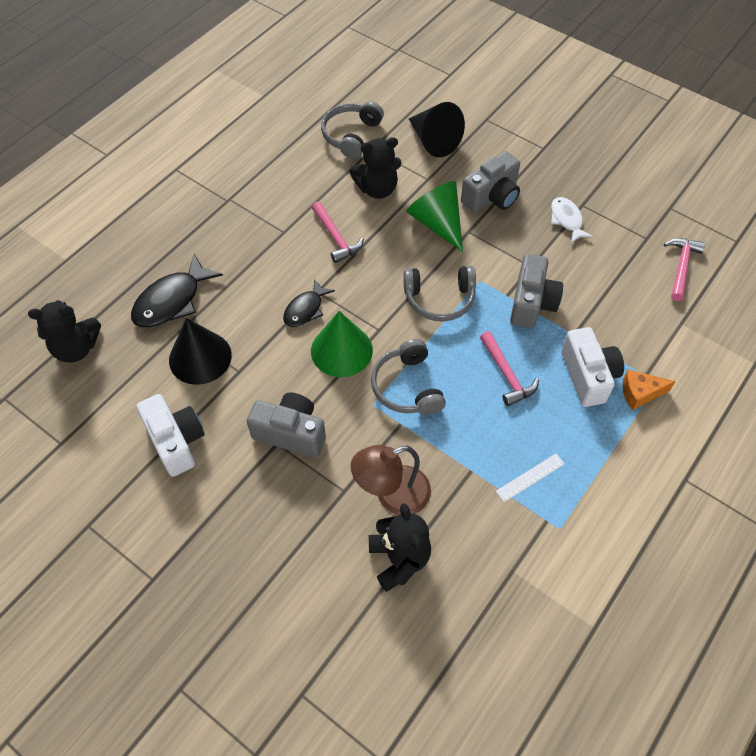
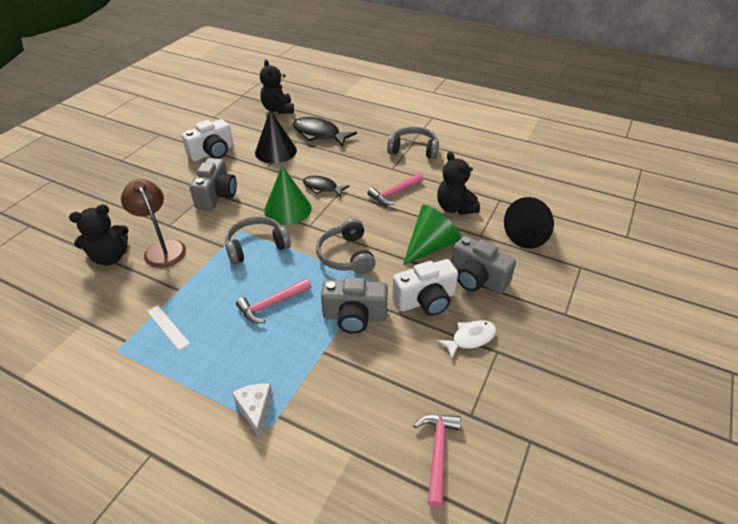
camera: 80 degrees right, 15 degrees down
(351, 135) = (508, 187): grey headphones -> grey headphones (413, 149)
(588, 376) = (274, 364): white camera -> white camera (425, 300)
(640, 393) = (255, 410): orange cheese -> white cheese
(681, 267) = (437, 453): pink hammer -> pink hammer turned 90 degrees counterclockwise

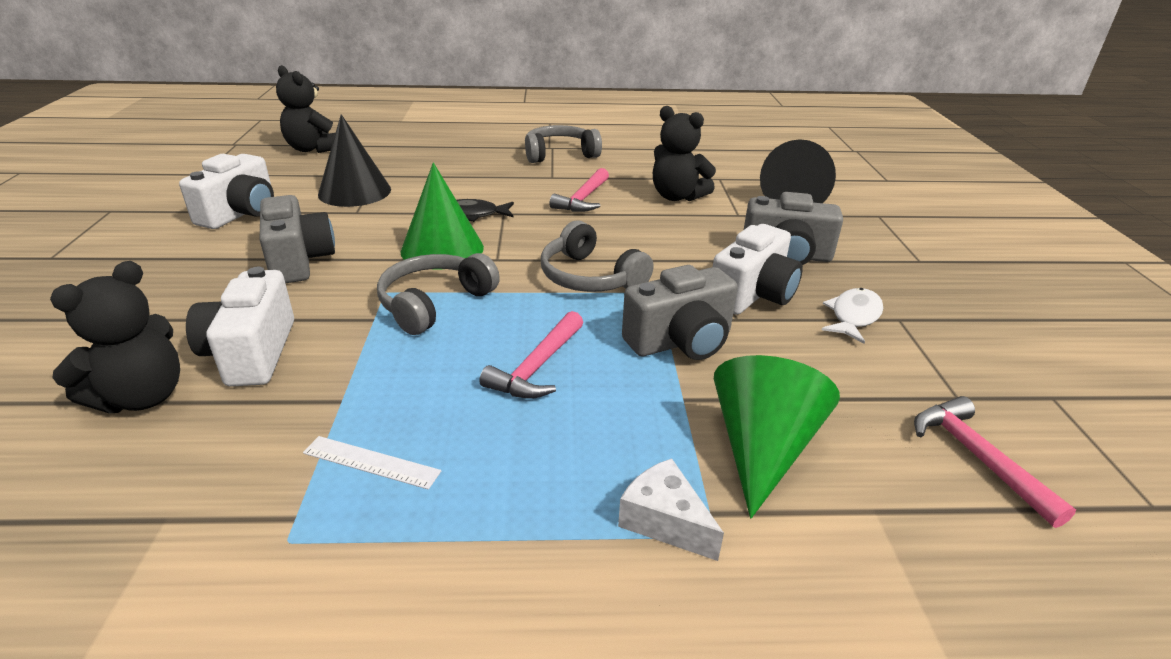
camera: 30 degrees left, 10 degrees down
(162, 248) = (252, 353): brown lamp -> white camera
(319, 134) = (407, 163): black fish -> none
(430, 246) = (691, 239): green cone -> green cone (761, 449)

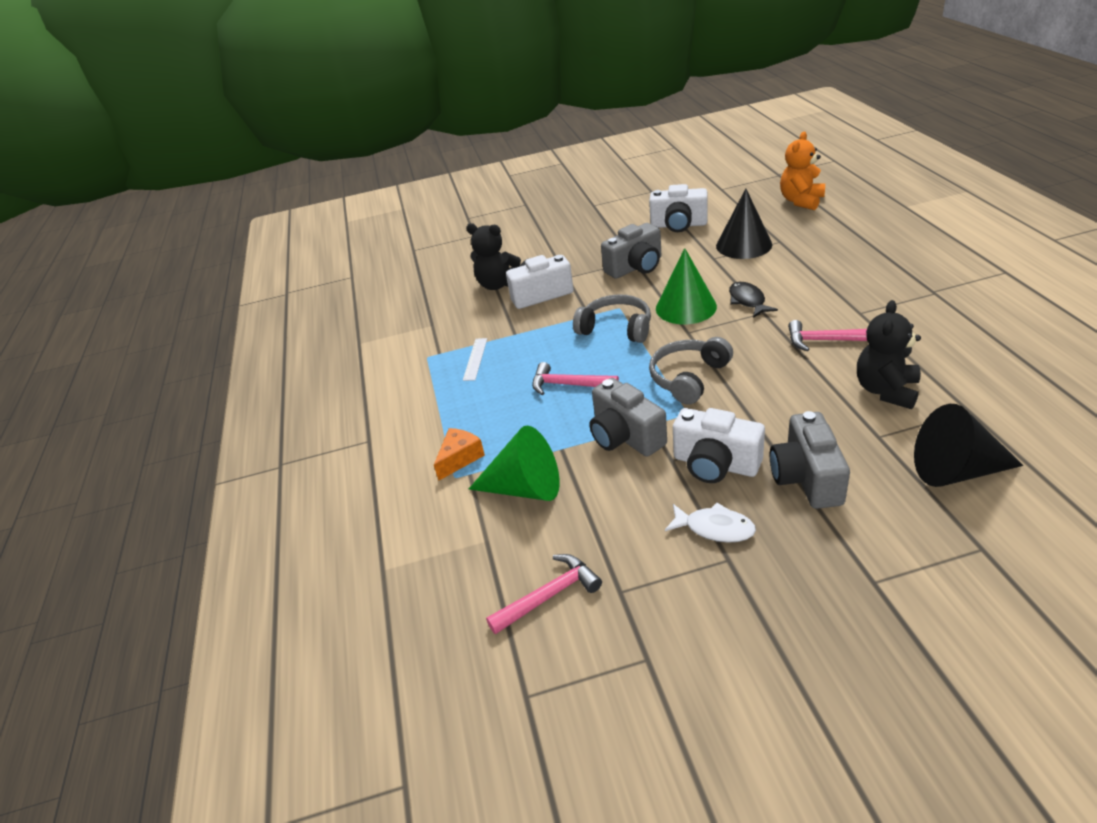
camera: 85 degrees right, 5 degrees up
(313, 149) = (801, 201): black teddy bear -> orange teddy bear
(560, 154) = (920, 302): grey headphones -> none
(664, 521) = (460, 458): white cheese -> orange cheese

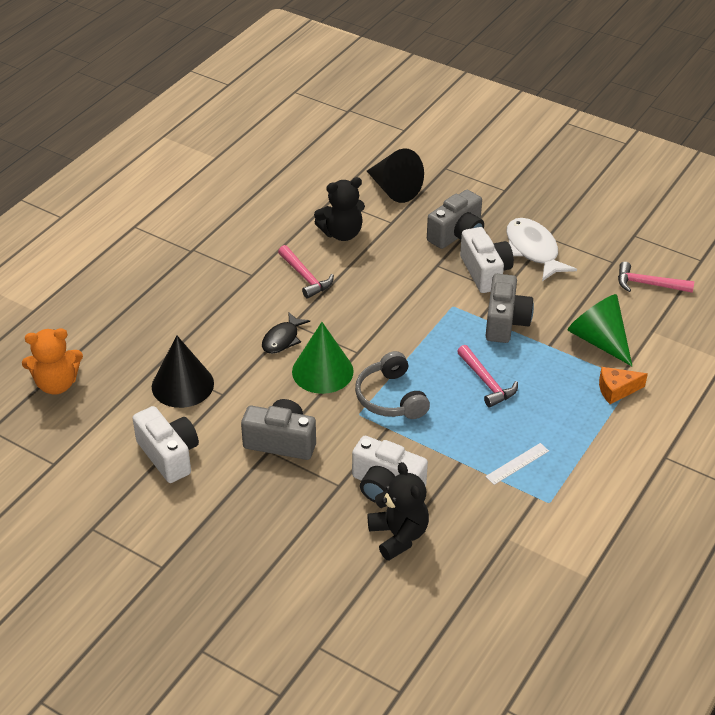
camera: 140 degrees left, 5 degrees up
(689, 378) = (414, 323): grey headphones -> none
(714, 528) = (533, 250): white fish -> white fish, size x1.61

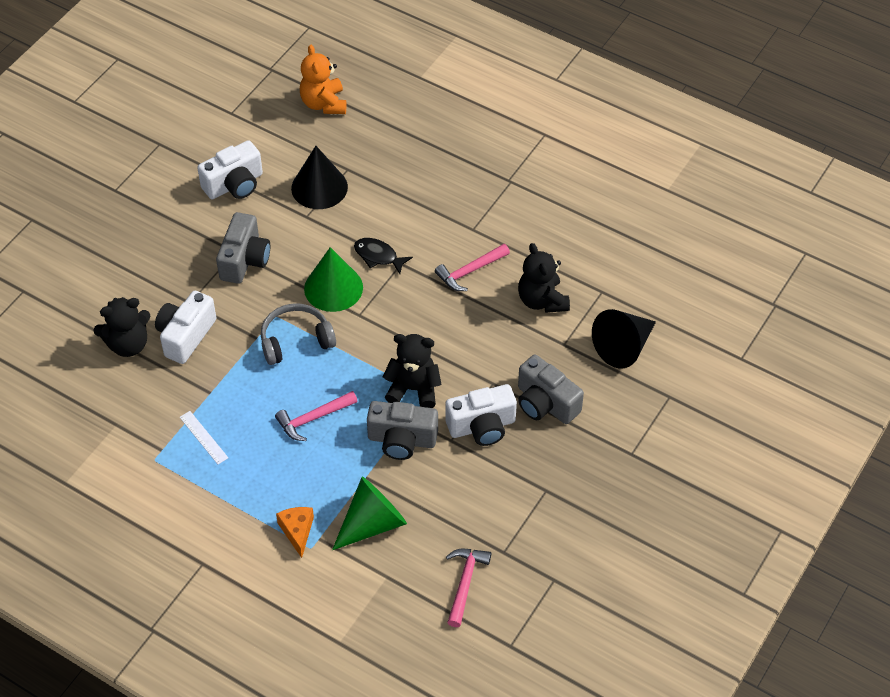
camera: 90 degrees right, 10 degrees up
(447, 314) = (413, 389): none -> black teddy bear
(533, 250) = (521, 474): white fish -> none

